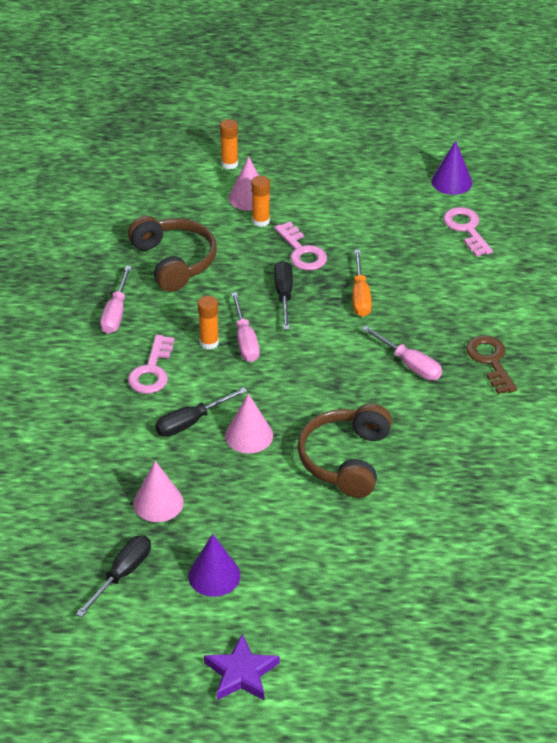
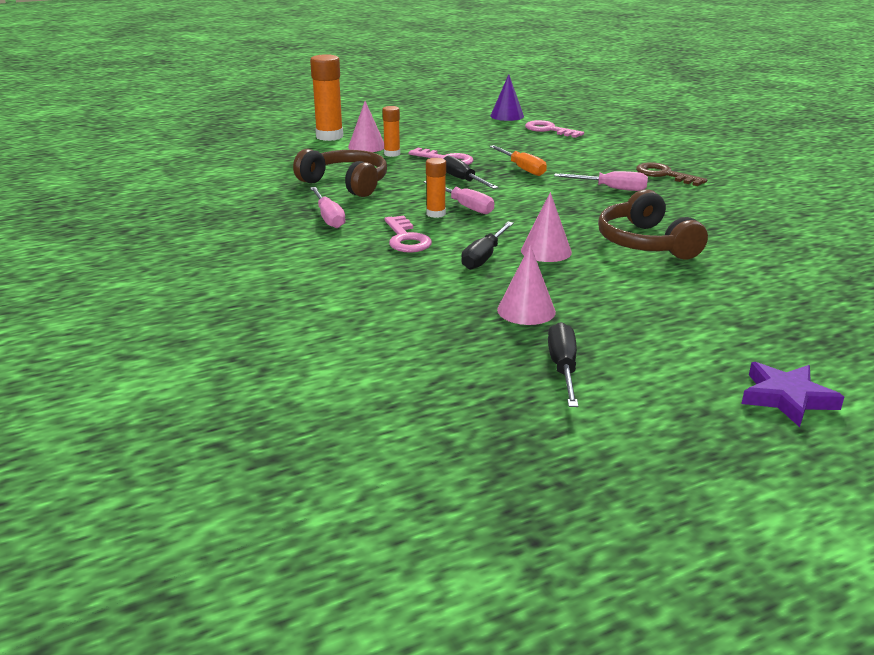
camera: 30 degrees left, 15 degrees down
(214, 575) = (651, 340): purple cone -> none
(229, 164) = (329, 136): orange glue stick -> orange glue stick, size x1.77

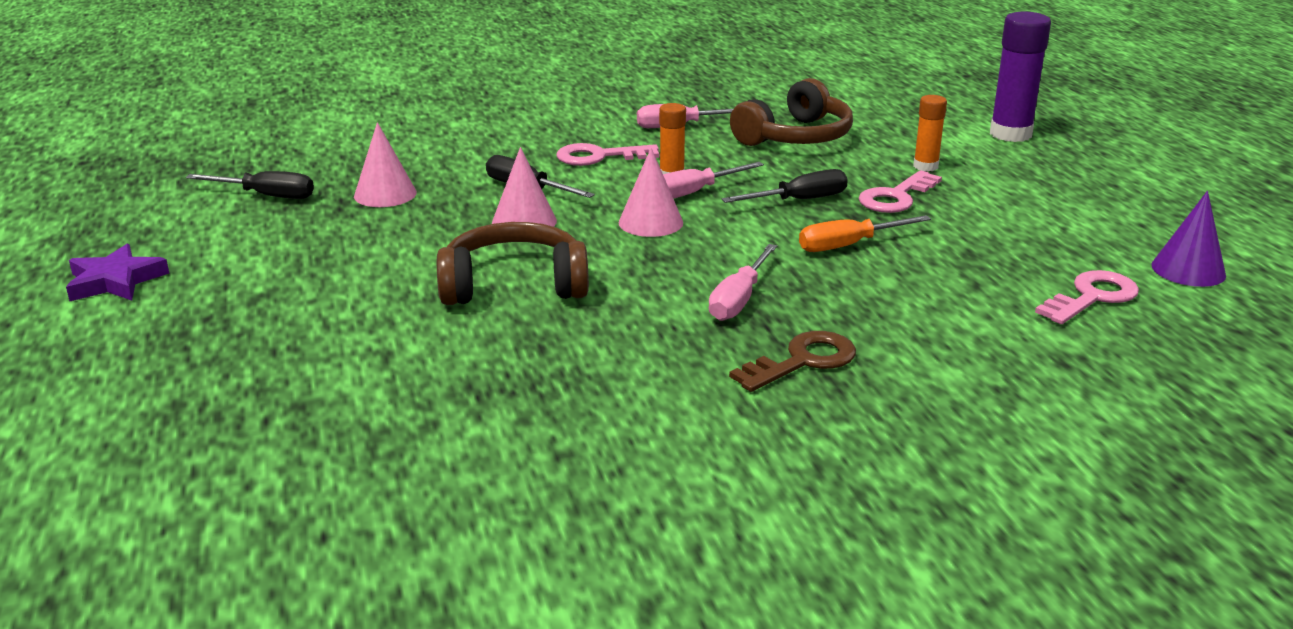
camera: 100 degrees right, 0 degrees up
(329, 136) = (1010, 134): orange glue stick -> purple glue stick
(366, 146) = (962, 153): pink cone -> pink cone (650, 222)

